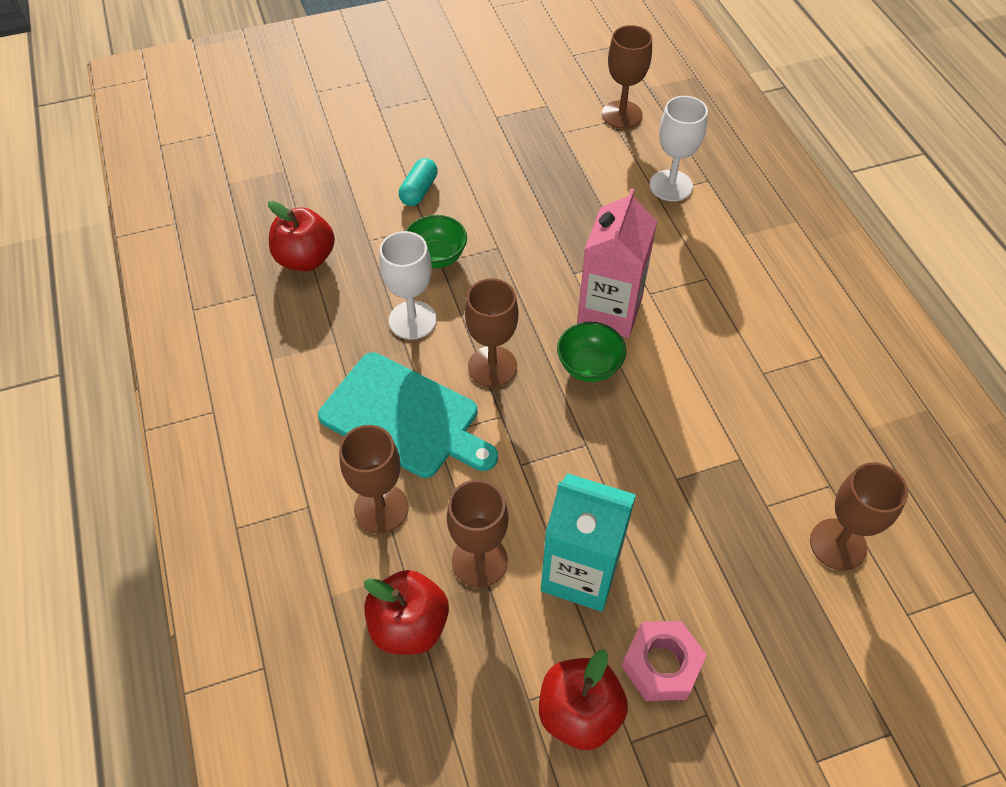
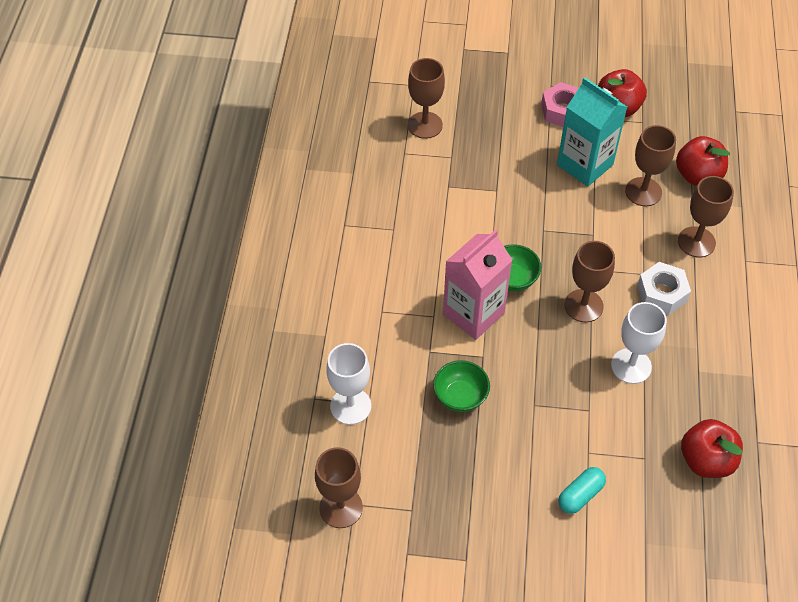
camera: 155 degrees left, 0 degrees up
(405, 417) = (662, 293): turquoise cutting board -> white nut
(436, 257) = (590, 416): green bowl -> green bowl (460, 397)

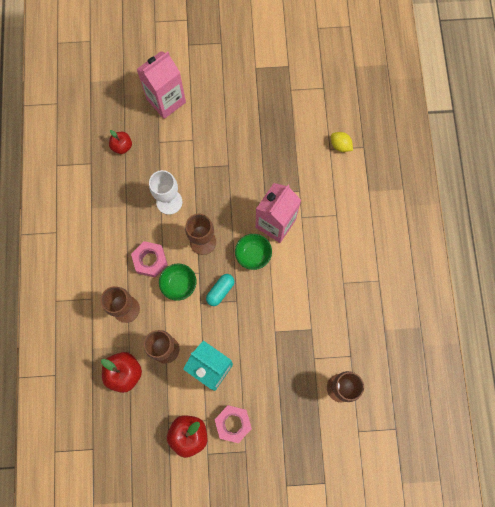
camera: 170 degrees right, 20 degrees up
(341, 507) = (330, 84): brown goblet -> none
(350, 406) = (340, 145): white goblet -> yellow lemon
(460, 397) = (274, 163): green bowl -> green bowl (179, 284)
(580, 495) = (195, 113): turquoise capsule -> turquoise capsule (220, 291)
(629, 525) = (166, 101): none -> pink carton
(662, 293) = (150, 260): white nut -> pink nut
(706, 460) = (122, 146): red apple -> red apple, size x0.63

